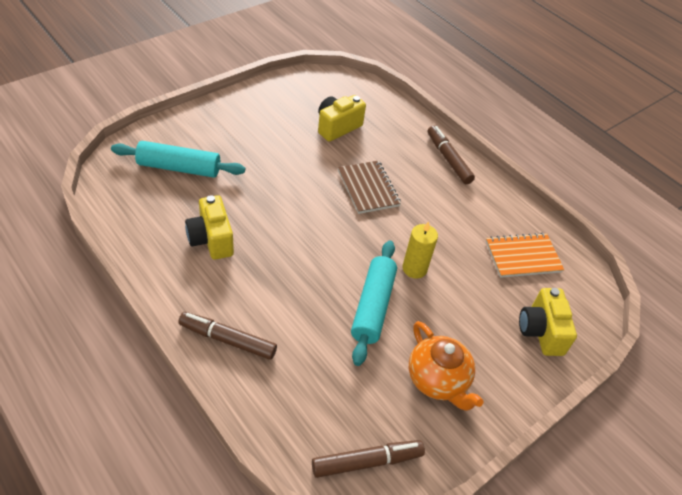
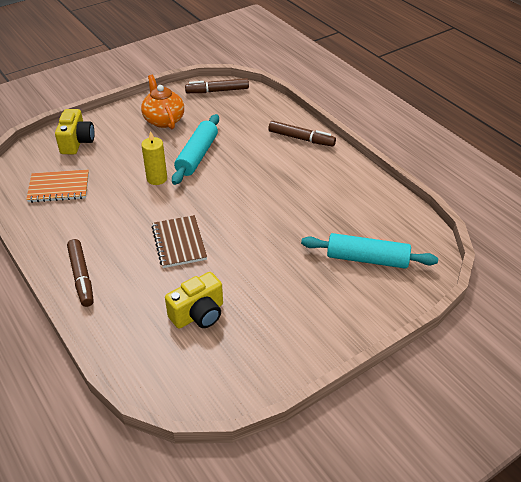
camera: 170 degrees left, 5 degrees down
(211, 239) = (323, 197): yellow camera -> none

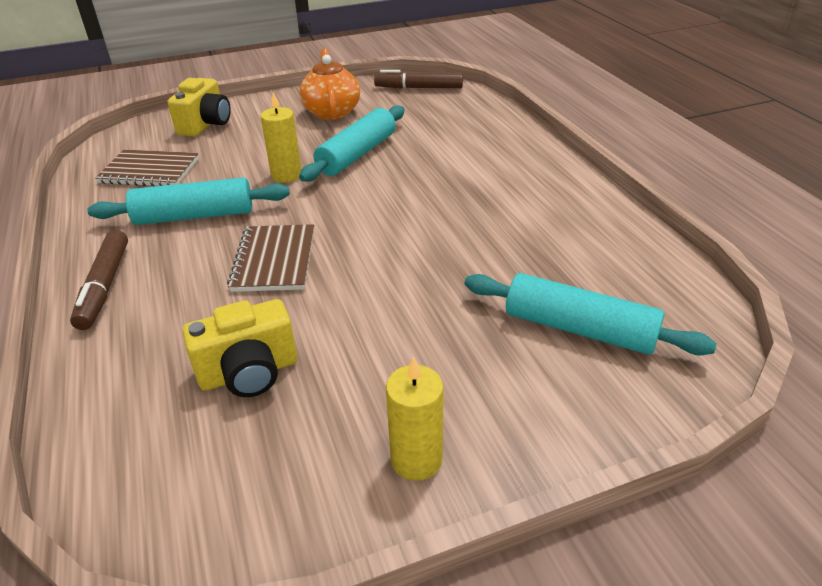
camera: 15 degrees right, 5 degrees down
(59, 187) = (150, 171): orange notebook -> brown notebook
(111, 219) = (195, 216): none -> turquoise rolling pin
(301, 138) = (517, 149): brown marker -> none
(305, 343) = (416, 459): none -> yellow candle

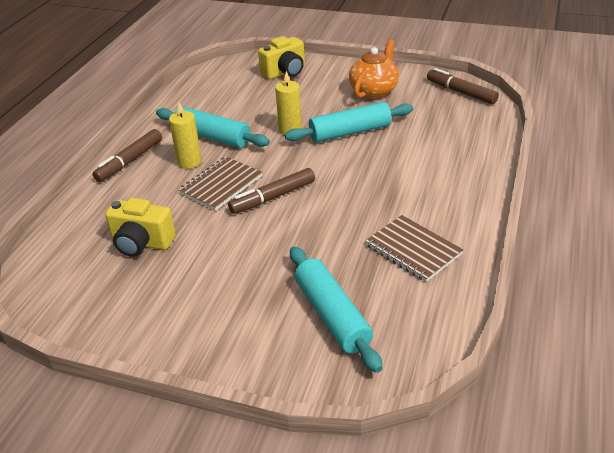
camera: 40 degrees right, 0 degrees up
(150, 171) = (220, 95): brown notebook -> brown notebook (413, 250)
(356, 246) = (273, 197): none -> brown marker
(416, 459) = (162, 330): yellow candle -> yellow candle (189, 162)

